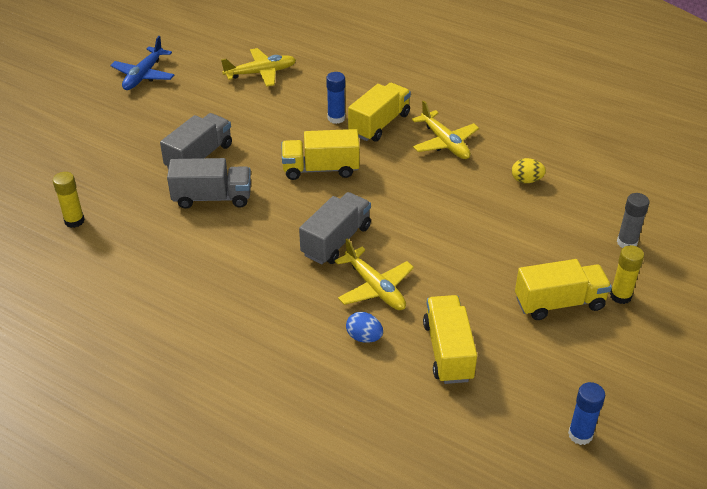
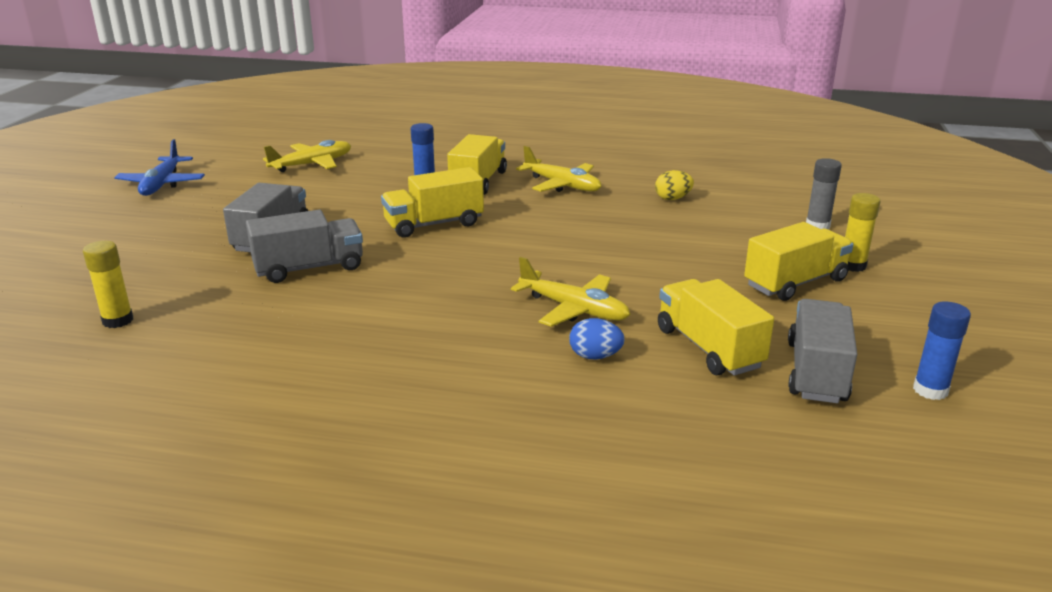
camera: 20 degrees left, 15 degrees down
(336, 241) = (495, 278): grey truck -> grey truck (816, 372)

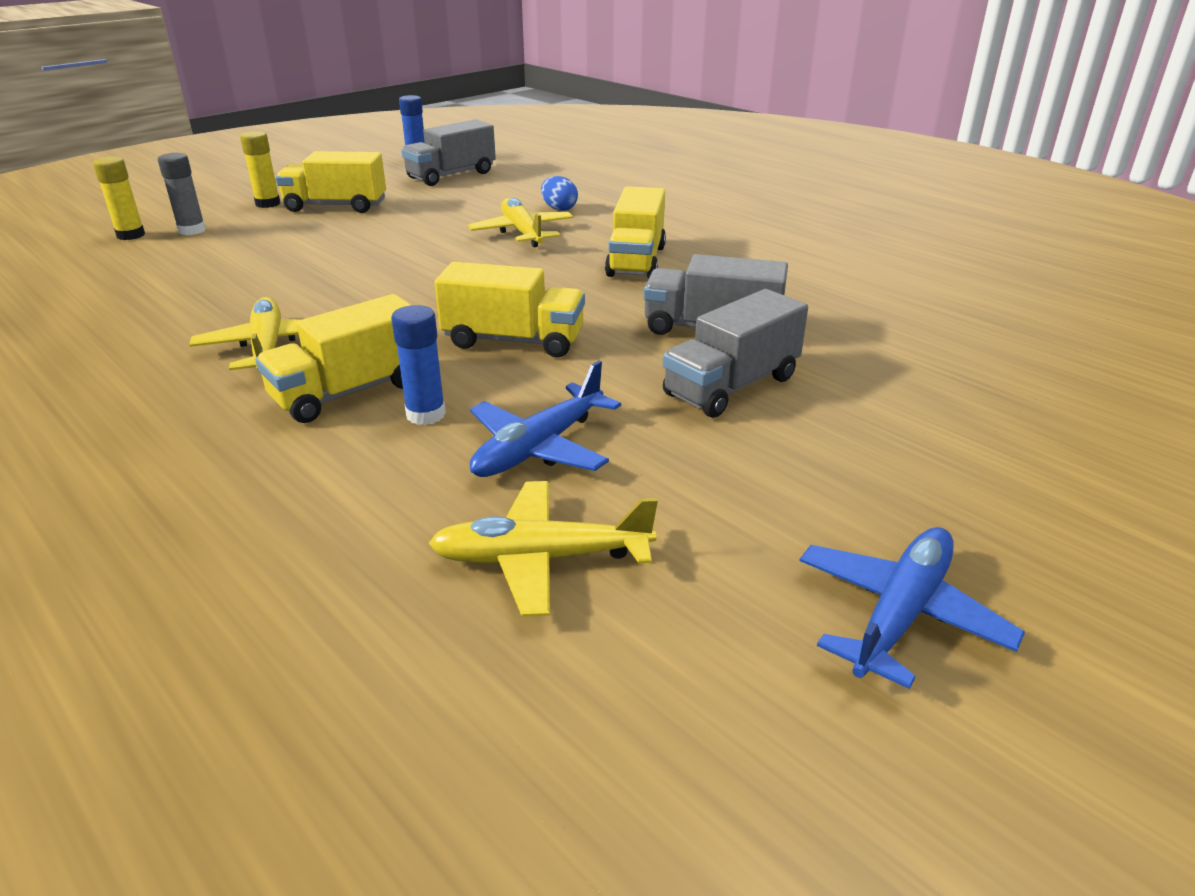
camera: 145 degrees left, 5 degrees up
(118, 320) = (942, 329): yellow glue stick -> yellow glue stick (131, 235)
(352, 188) = (539, 447): none -> blue plane
(672, 198) = (214, 290): yellow egg -> none
(708, 348) = (482, 195): yellow truck -> yellow truck (636, 261)

